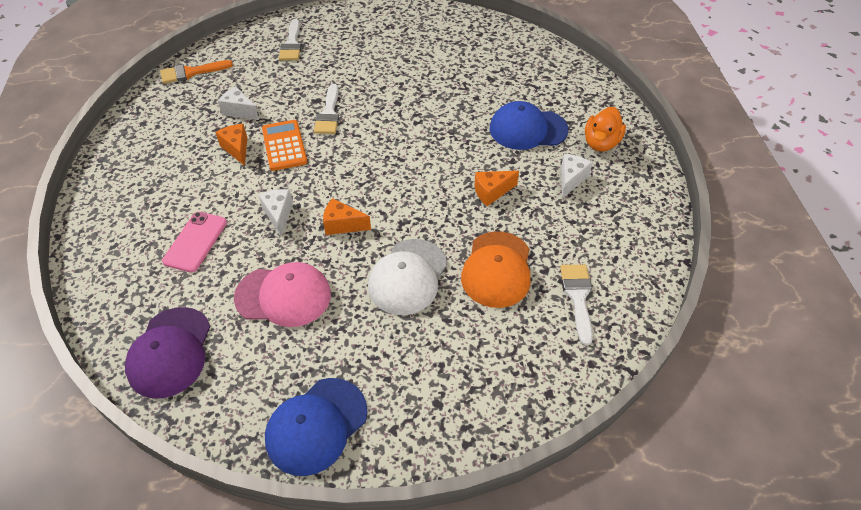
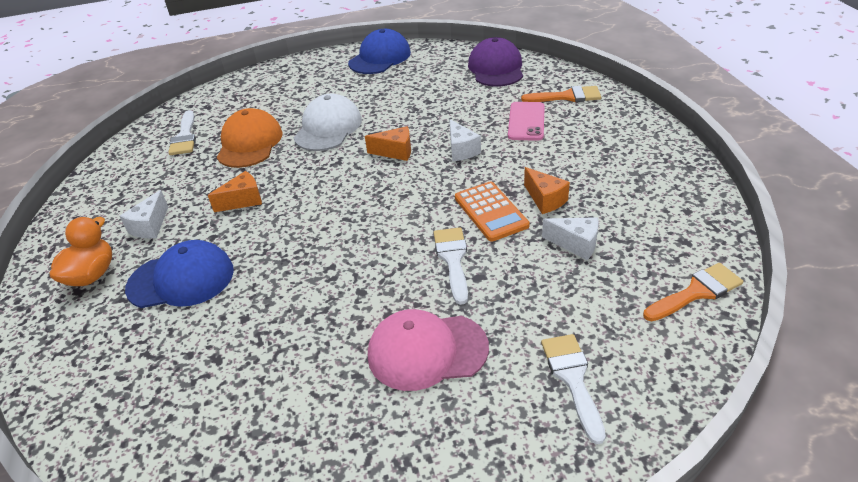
camera: 175 degrees right, 10 degrees down
(127, 273) = (567, 96): none -> orange brush
(283, 296) = (429, 103): pink cap -> pink cap (427, 351)

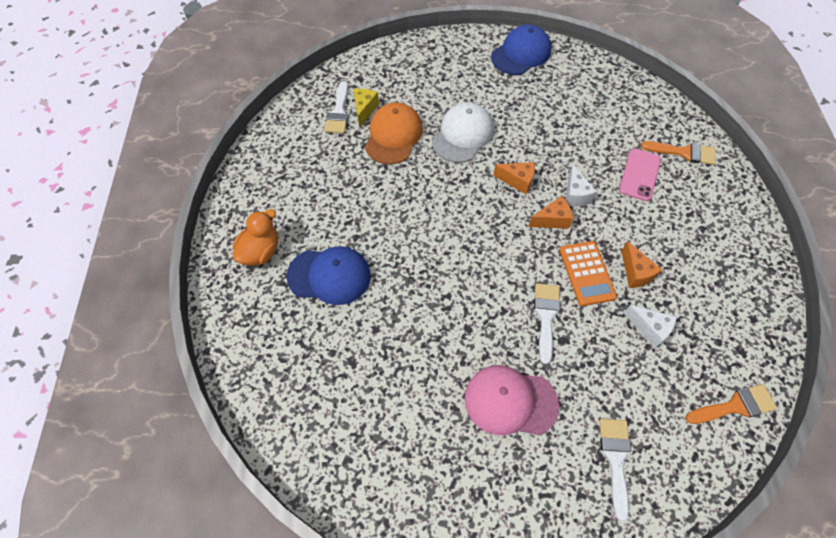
camera: 10 degrees right, 20 degrees up
(150, 226) = (307, 211): white cheese -> none
(214, 129) = (364, 110): none -> yellow cheese
(243, 200) = (383, 203): orange cheese -> orange cheese (552, 220)
(496, 68) = (626, 97): purple cap -> none

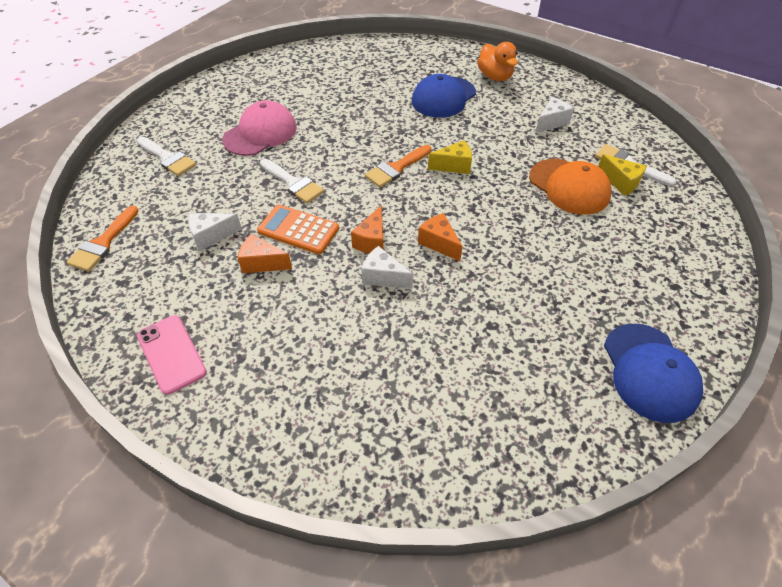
camera: 125 degrees right, 10 degrees down
(313, 177) = (551, 122): none -> white cheese
(427, 215) = (454, 166): none -> yellow cheese
(463, 135) = (534, 235): white cap -> none
(517, 181) = (439, 243): orange cheese -> orange cheese turned 90 degrees clockwise
(639, 175) = (355, 354): pink phone -> pink phone (171, 354)
(684, 152) = (342, 432): orange brush -> orange brush (396, 168)

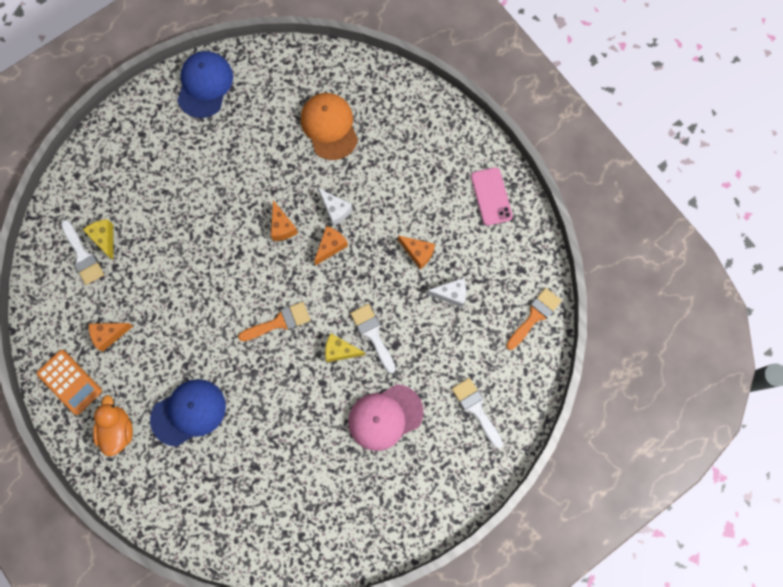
camera: 160 degrees left, 25 degrees up
(298, 230) = (383, 277): orange calculator -> orange calculator (70, 382)
(454, 166) = (229, 307): yellow cheese -> yellow cheese (340, 351)
(551, 122) = (109, 335): white cheese -> orange cheese
(569, 187) = (149, 249): orange cap -> orange cap (329, 127)

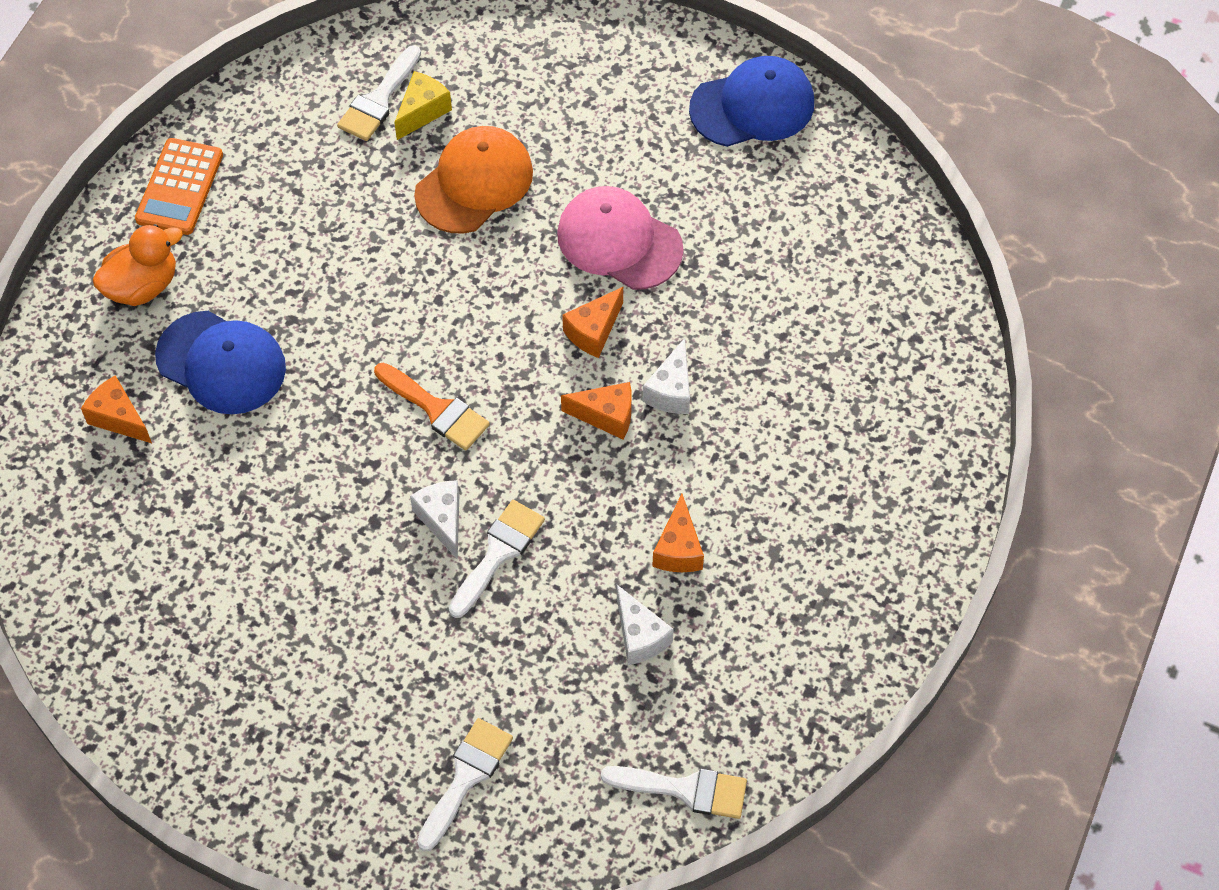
camera: 60 degrees right, 15 degrees down
(109, 335) = (279, 197): orange cheese -> orange cheese (119, 418)
(329, 127) = (806, 308): orange cap -> orange cap (474, 183)
(340, 351) = (442, 520): yellow cheese -> white cheese
(385, 417) = (371, 643): pink cap -> pink cap (619, 241)
(491, 196) = (853, 611): pink phone -> none
(534, 316) = (685, 789): orange brush -> white brush

